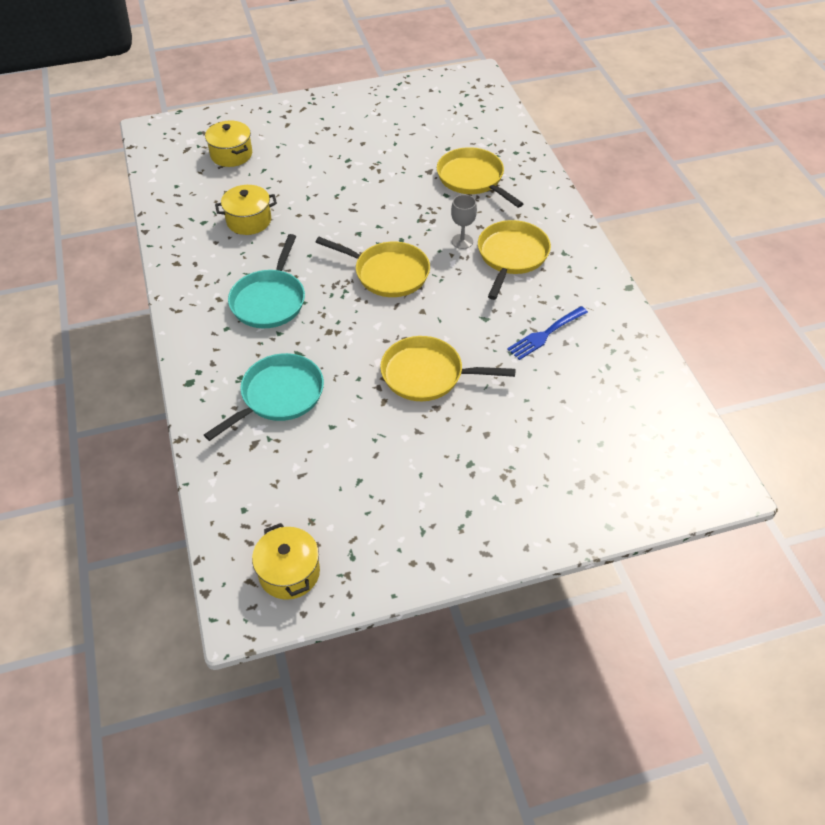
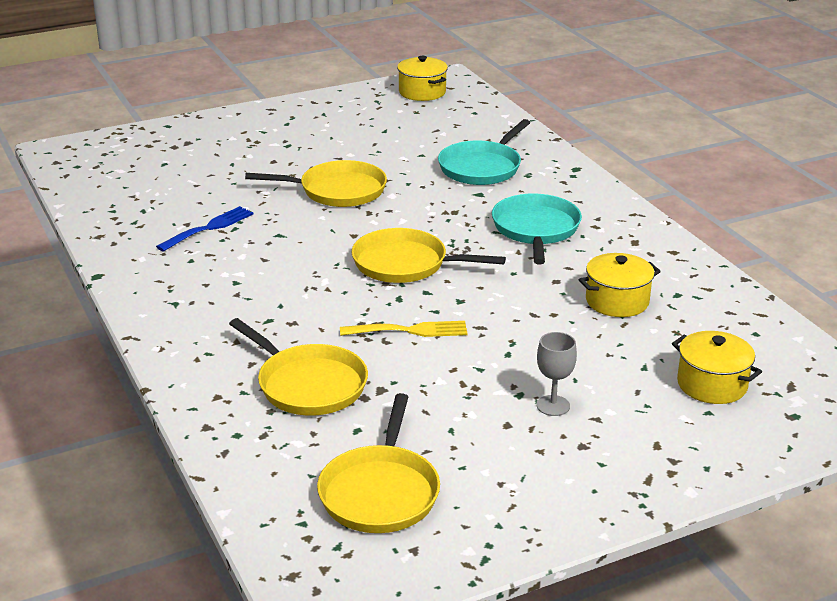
camera: 170 degrees right, 20 degrees down
(400, 211) = (410, 330): none -> yellow fork
(462, 241) = (315, 304): grey goblet -> grey goblet (553, 406)
(511, 256) = (247, 294): yellow pan -> yellow pan (380, 492)

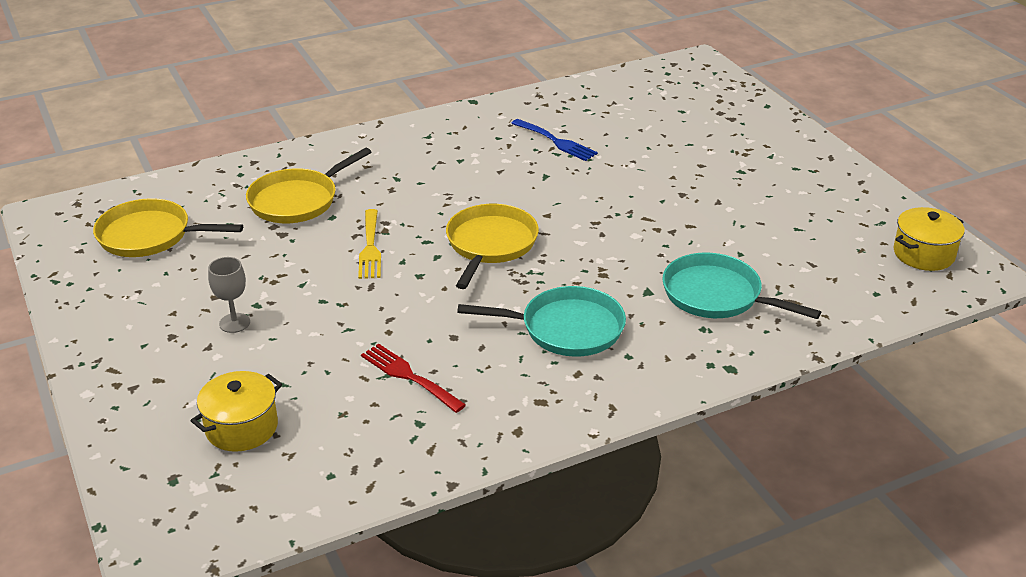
camera: 90 degrees right, 5 degrees up
(338, 191) = (640, 203): yellow pan -> none
(617, 301) = (409, 376): yellow pot -> red fork

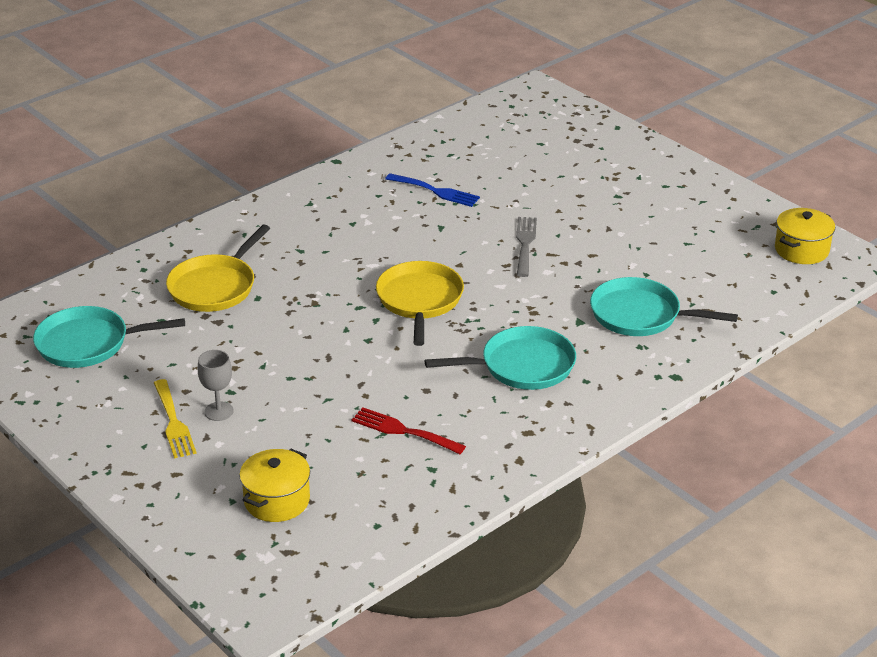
camera: 15 degrees left, 0 degrees up
(150, 236) = (88, 343): yellow pan -> turquoise pan
(370, 247) = (309, 321): yellow fork -> yellow fork (173, 422)
(624, 204) = (525, 244): none -> grey fork

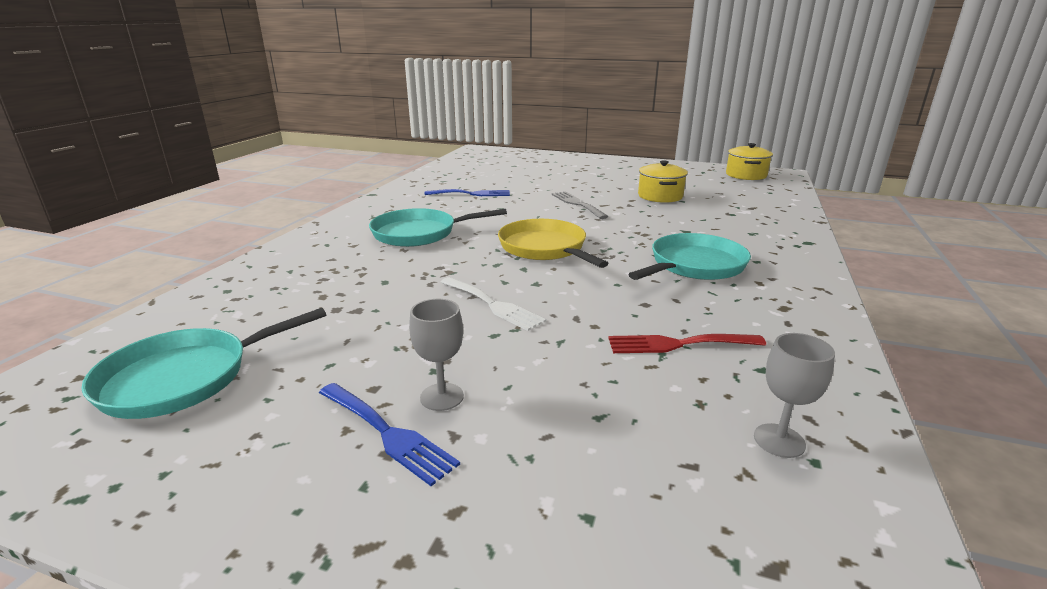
camera: 30 degrees left, 10 degrees down
(173, 422) = (387, 433): yellow fork -> blue fork
(215, 287) = (328, 284): yellow pan -> none
(277, 500) = (650, 486): yellow pot -> yellow pot (660, 196)
(315, 350) = (493, 305): none -> white fork
(374, 509) = (779, 440): none -> grey goblet
(640, 315) = (718, 219): turquoise pan -> turquoise pan (419, 233)

